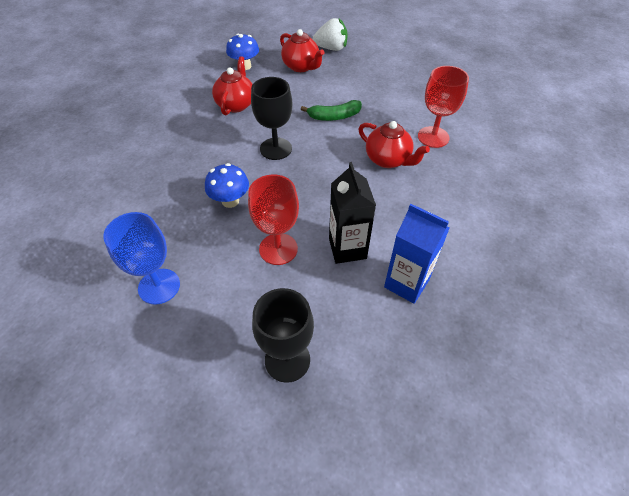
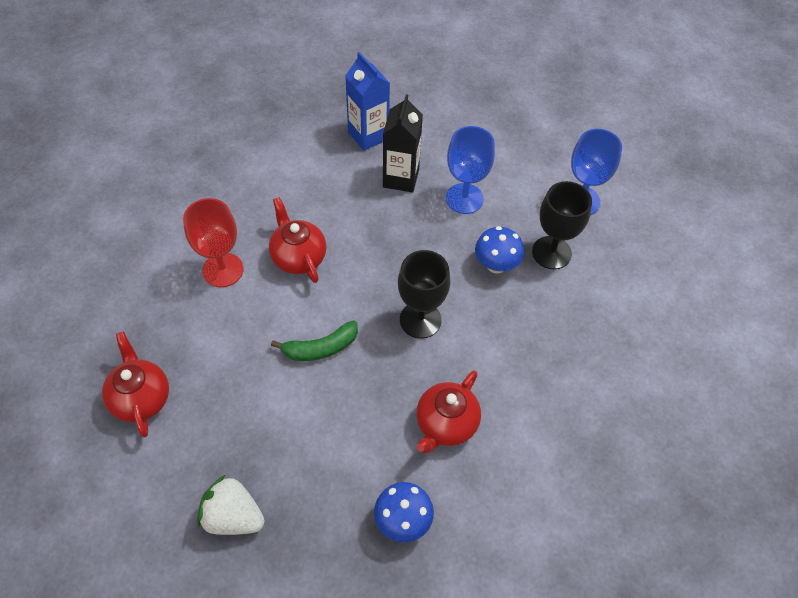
camera: 160 degrees left, 5 degrees up
(278, 249) = (464, 198): red goblet -> blue goblet
(287, 360) = (488, 117): black goblet -> black goblet (551, 252)
(301, 67) = (310, 481): red teapot -> red teapot (141, 398)
(334, 116) = (320, 348): green banana -> green banana turned 150 degrees clockwise

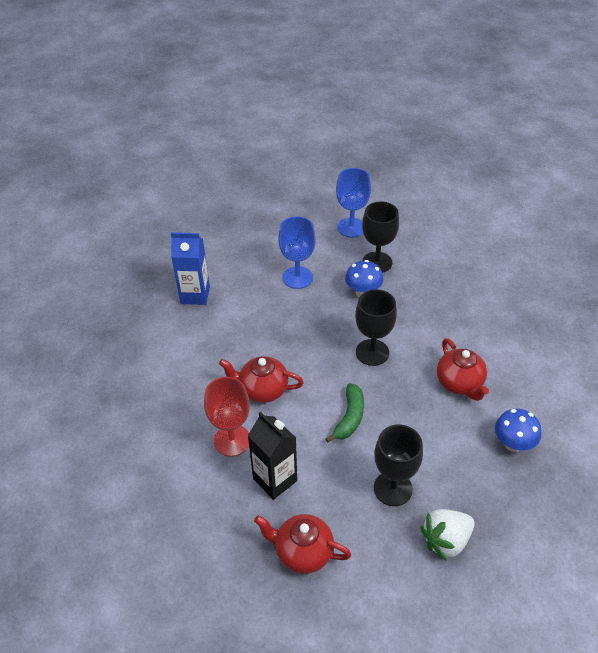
camera: 50 degrees left, 10 degrees down
(262, 434) = (393, 488): none -> black goblet
(401, 178) = (249, 299): black carton -> black carton (275, 480)

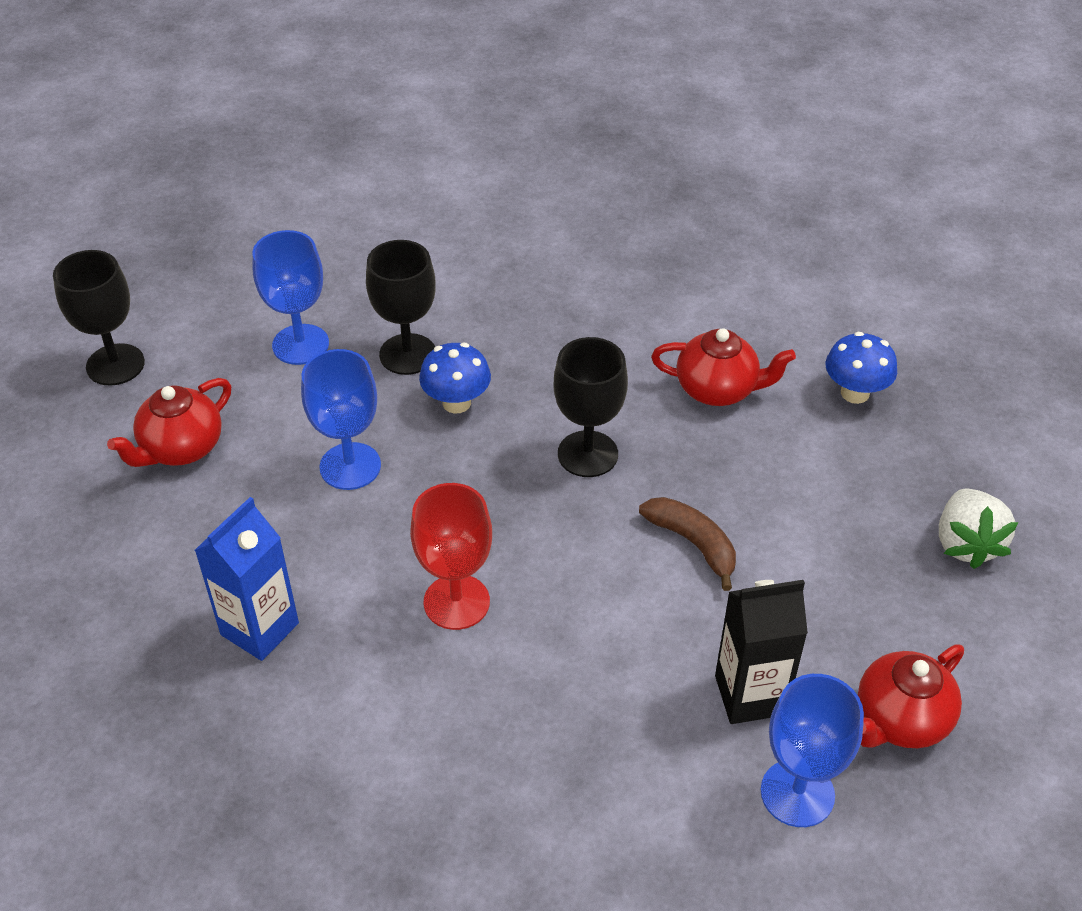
camera: 60 degrees left, 0 degrees up
(231, 523) = (797, 793): none -> blue goblet
(232, 440) = (635, 719): red goblet -> red goblet (456, 602)
(262, 389) = (559, 628): red teapot -> red teapot (181, 448)
(349, 417) = (693, 543): green banana -> brown banana
(393, 488) = (851, 557): black goblet -> black goblet (115, 365)

